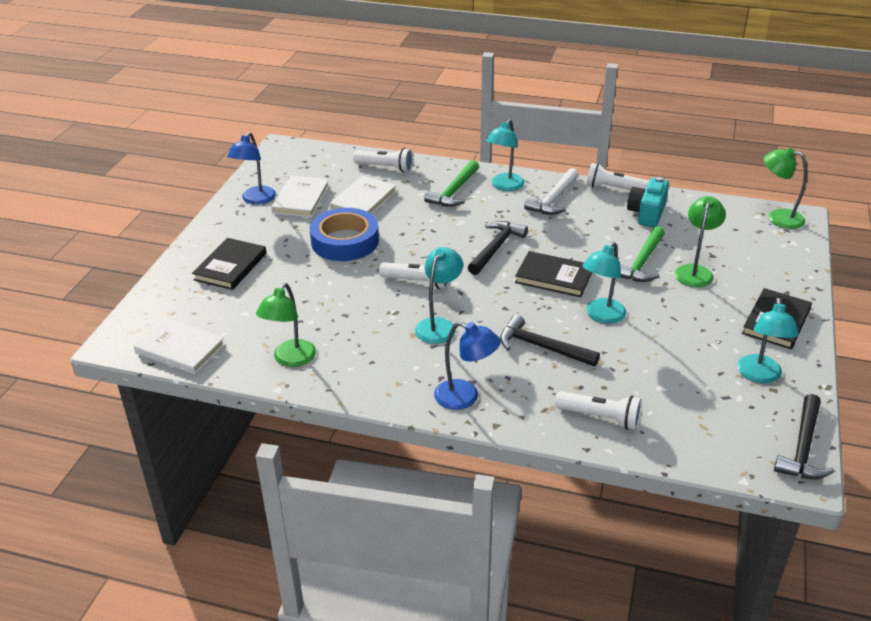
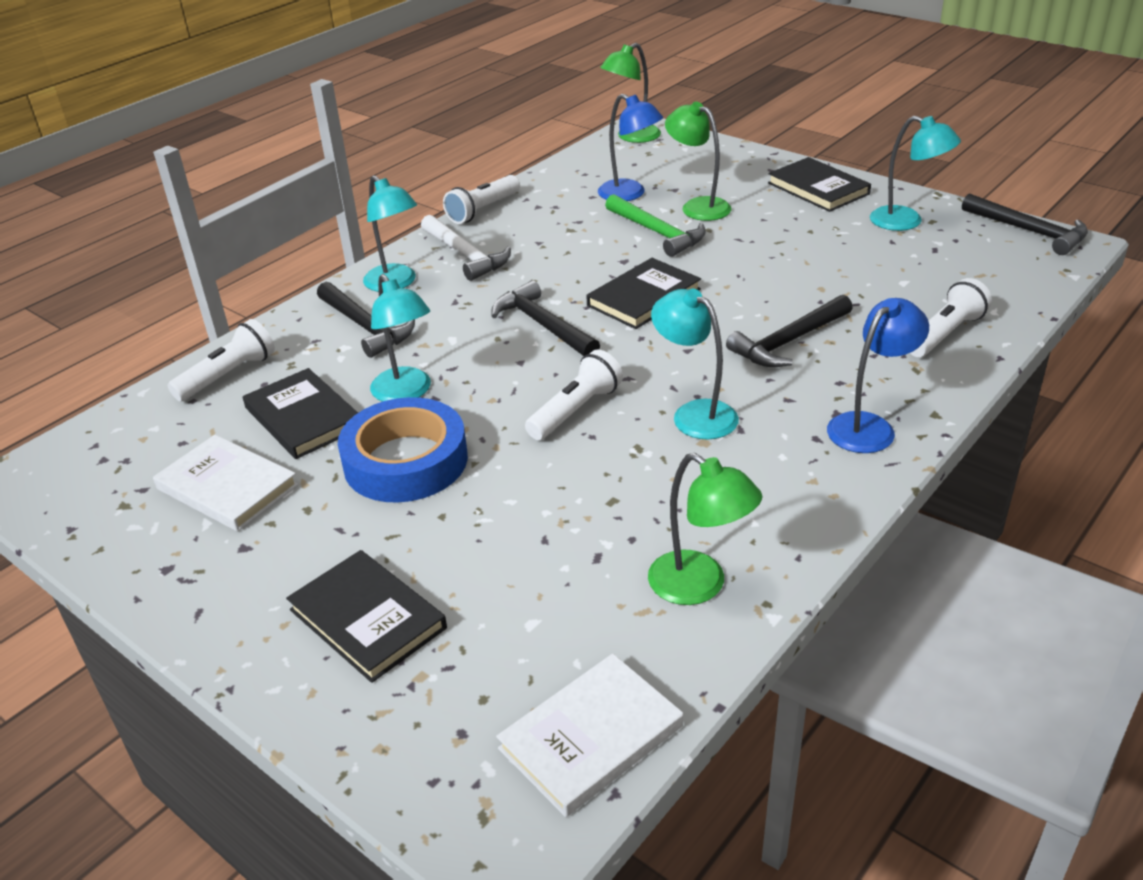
camera: 65 degrees left, 0 degrees up
(256, 200) = (168, 546): blue lamp -> blue lamp (629, 194)
(363, 200) = (303, 417): white book -> black book
(454, 191) = (366, 327): green hammer -> black hammer
(601, 316) = (748, 285): turquoise lamp -> turquoise lamp (406, 393)
(647, 213) = (557, 204): turquoise camera -> none

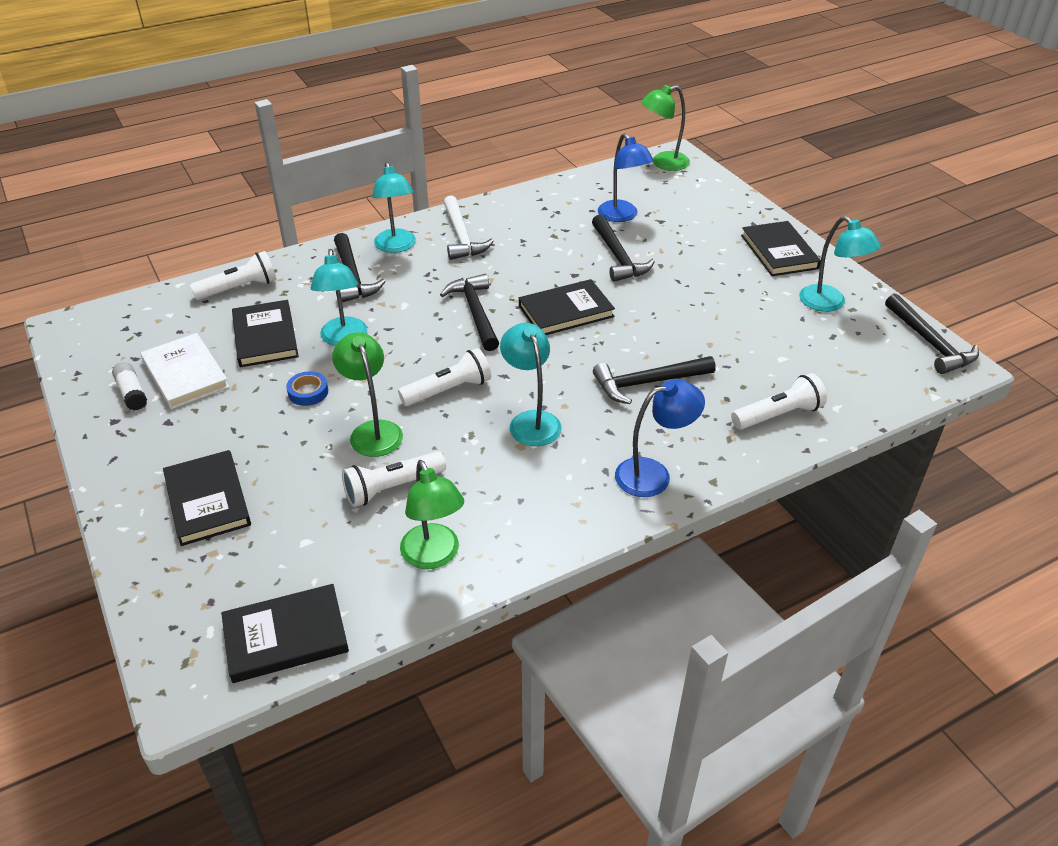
camera: 20 degrees right, 5 degrees up
(168, 529) = (132, 393): none -> white glue stick
(405, 461) = (308, 392): blue tape -> blue tape, size x0.42
(482, 210) = (501, 200): white flashlight -> white flashlight (392, 488)
(591, 737) = (285, 636): white book -> black book
(657, 233) = (618, 257): green hammer -> black hammer
(698, 206) = (667, 242): green lamp -> green lamp (373, 431)

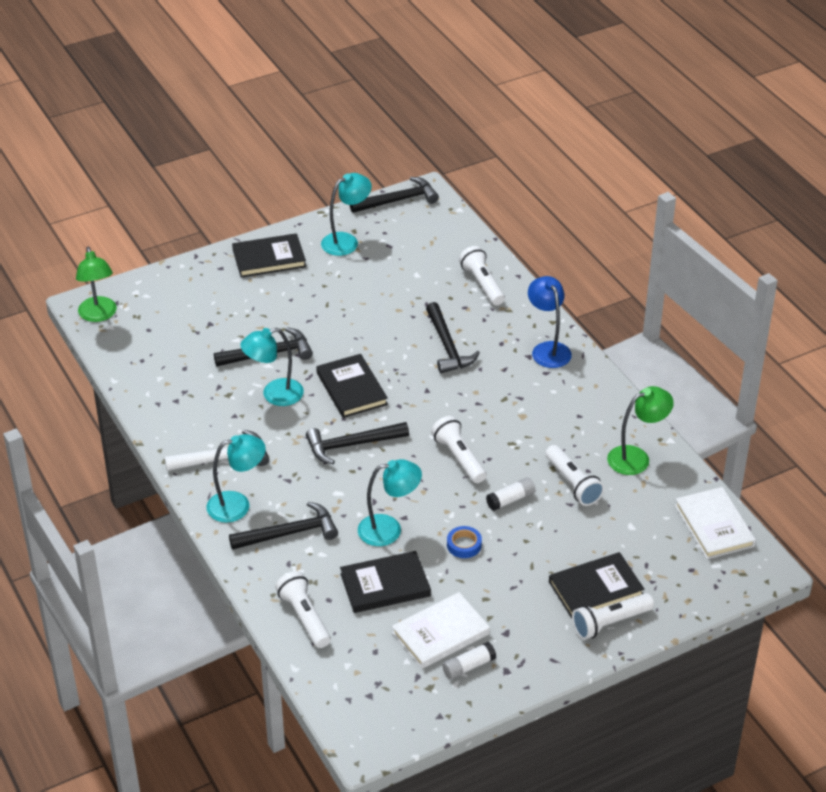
camera: 90 degrees left, 0 degrees up
(148, 510) = (610, 623): none -> white flashlight
(285, 636) = (714, 526): black book -> white book
(373, 431) = (510, 500): green lamp -> white glue stick
(531, 421) = (494, 410): turquoise lamp -> turquoise lamp (274, 395)
(622, 216) = (198, 348): blue lamp -> none

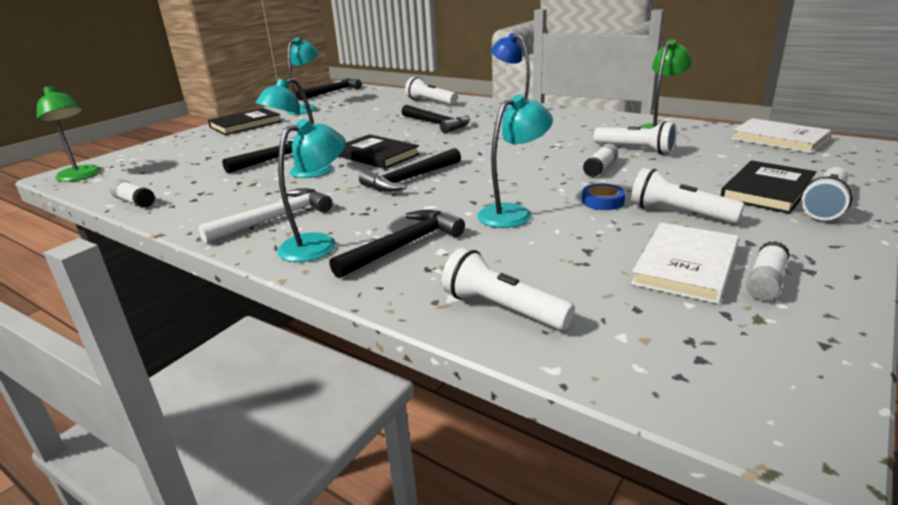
camera: 25 degrees left, 15 degrees down
(132, 384) = (134, 202): none -> white glue stick
(385, 585) = (564, 250): black book -> none
(459, 457) = (520, 161): white flashlight -> white flashlight (678, 213)

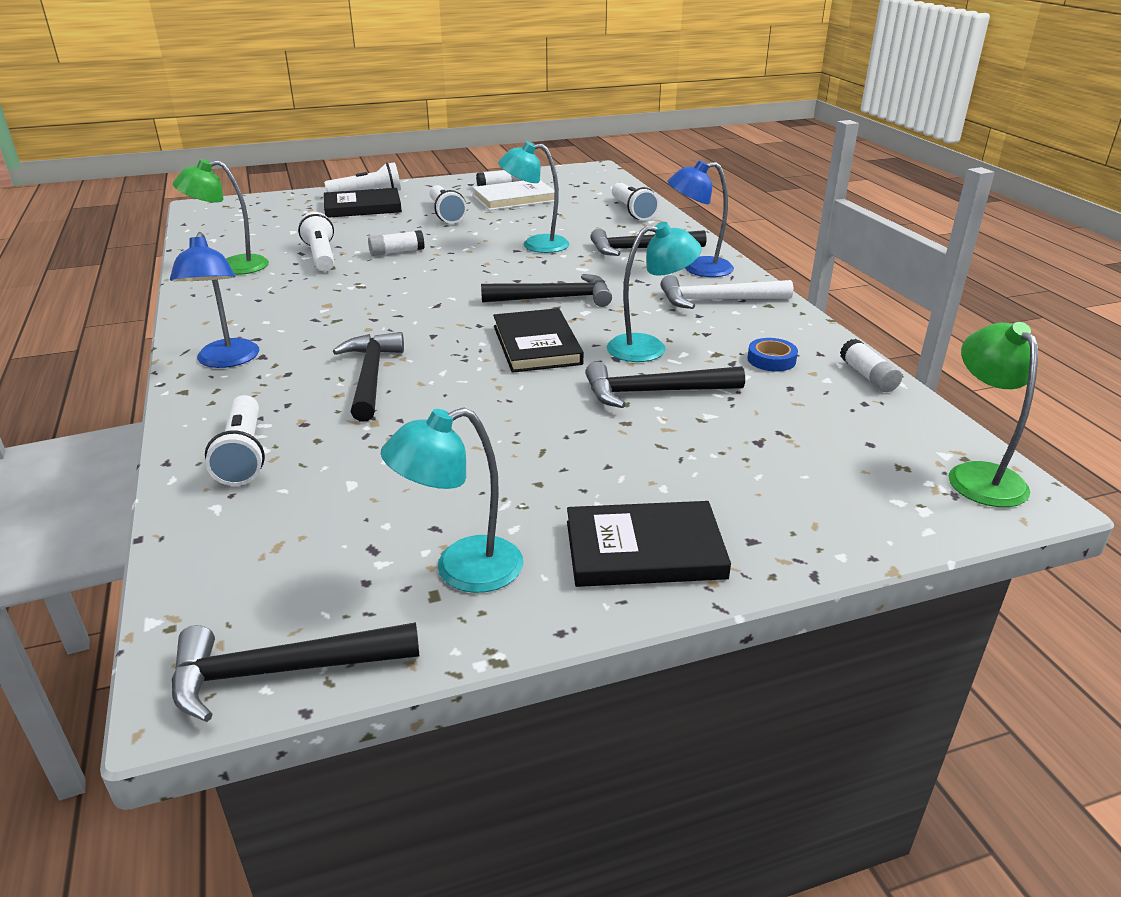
camera: 145 degrees left, 5 degrees up
(318, 244) = (697, 268): turquoise lamp -> blue lamp
(602, 201) = (465, 232): blue tape -> blue tape (771, 360)
(779, 139) = (213, 226): white book -> none

